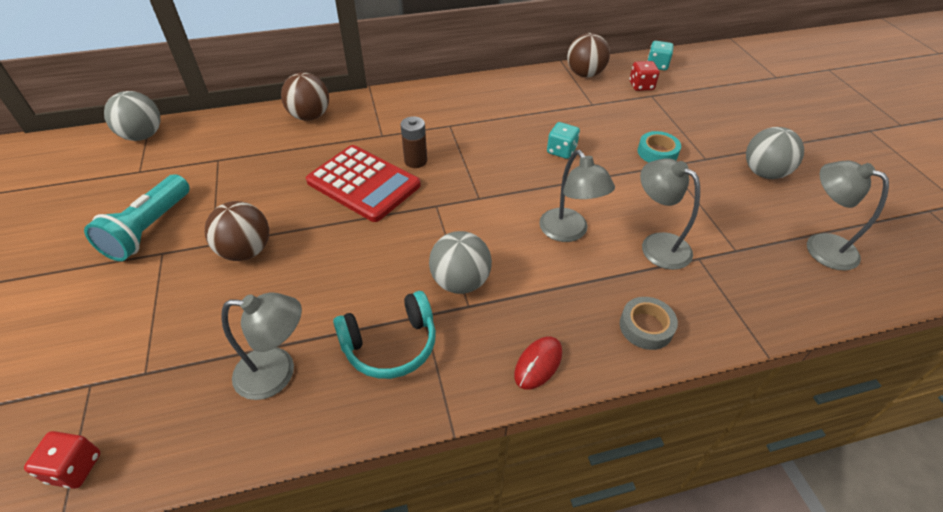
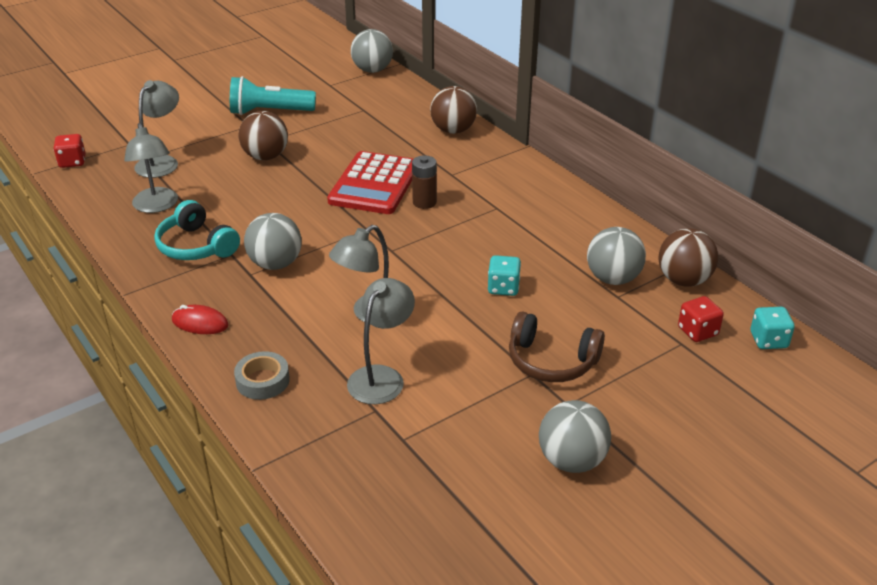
camera: 70 degrees right, 10 degrees down
(571, 100) = (613, 278): none -> grey ball
(657, 152) = (551, 361): turquoise tape -> brown headphones
(820, 246) = (447, 516): grey lamp -> grey lamp (162, 162)

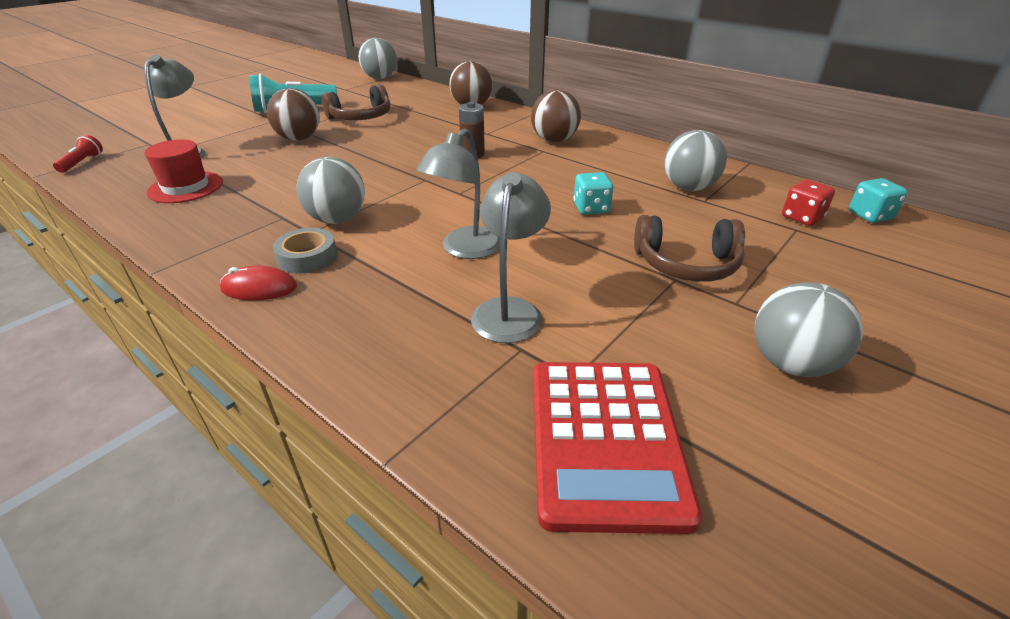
camera: 15 degrees left, 0 degrees up
(72, 162) = (82, 163): red dice -> red flashlight
(156, 206) = (186, 187): grey lamp -> red hat
(196, 246) = (239, 215): turquoise headphones -> none
(262, 381) = (360, 340): grey tape -> grey tape (307, 257)
(333, 133) = (361, 117): none -> brown headphones
(374, 184) = (417, 147): red calculator -> red calculator (605, 440)
(683, 280) = (751, 181): brown ball -> brown ball (554, 140)

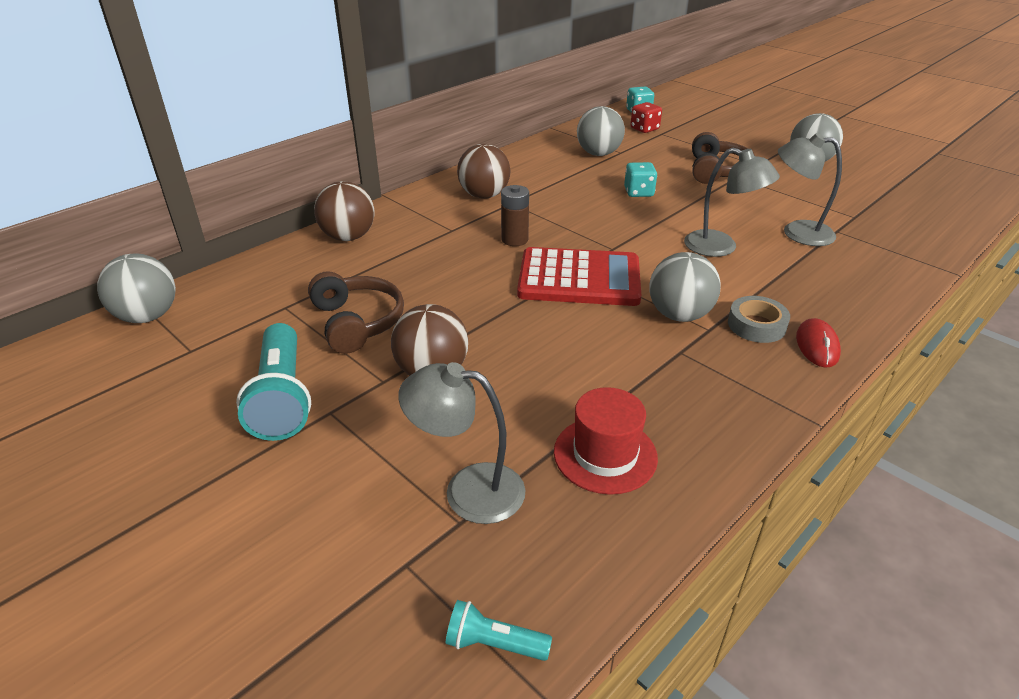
camera: 85 degrees left, 0 degrees up
(82, 163) = (494, 643): red flashlight -> turquoise flashlight
(605, 440) = (898, 213): red calculator -> red calculator (579, 278)

